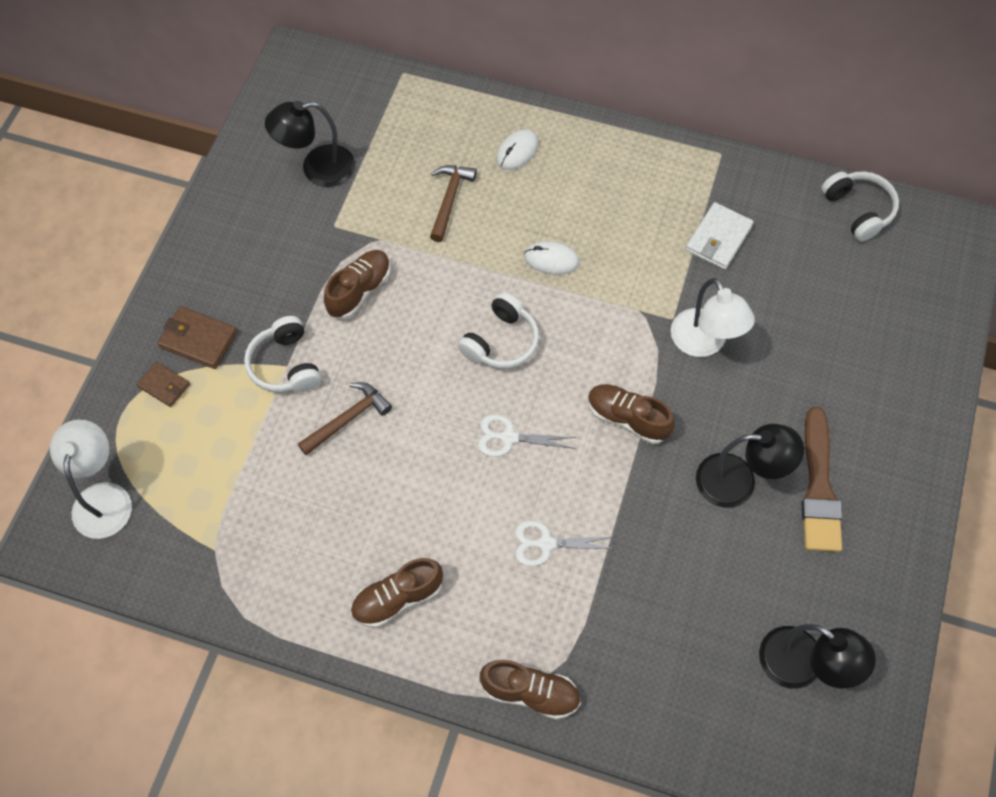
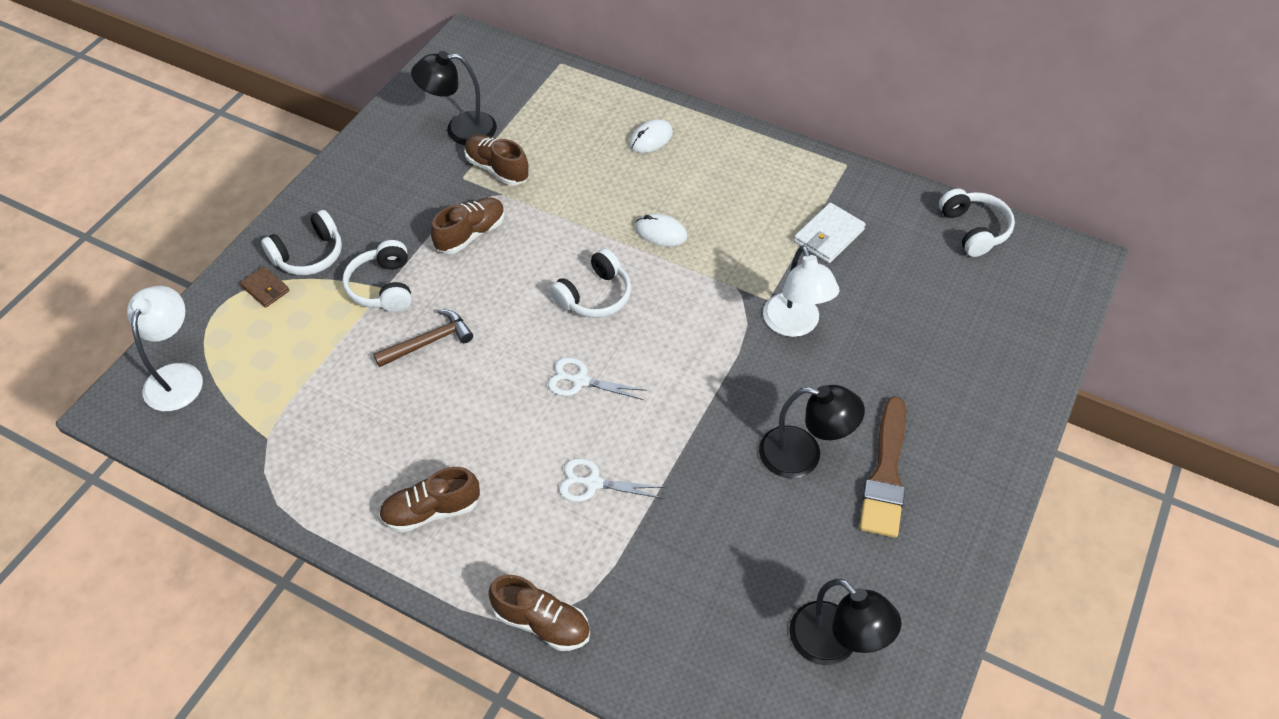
camera: 10 degrees right, 10 degrees down
(198, 340) = (309, 255): brown wallet -> white headphones
(449, 200) = (576, 170): brown hammer -> none
(627, 419) = (702, 381): brown shoe -> brown shoe (497, 169)

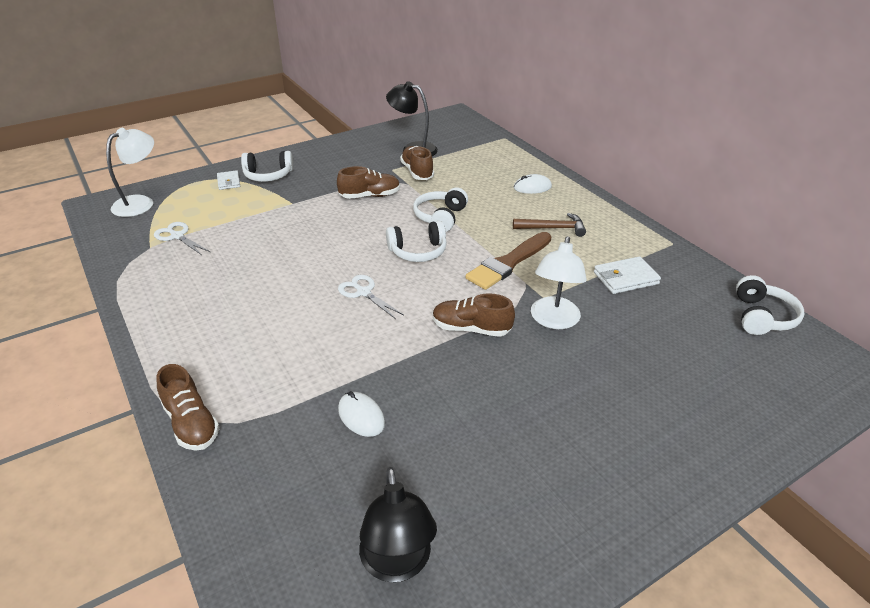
camera: 30 degrees right, 15 degrees down
(265, 288) = (229, 182): brown wallet -> white wallet
(383, 287) = (292, 203): white headphones -> white headphones (440, 217)
(429, 342) = (290, 237): brown hammer -> brown hammer (553, 228)
(431, 510) = (196, 323): brown shoe -> brown shoe (471, 328)
(593, 483) = (313, 354): white scissors -> white scissors (177, 236)
(660, 232) = (496, 235): white mouse -> white mouse (361, 416)
(803, 455) = (490, 406): black lamp -> none
(885, 473) = (553, 451): brown brush -> brown brush (508, 263)

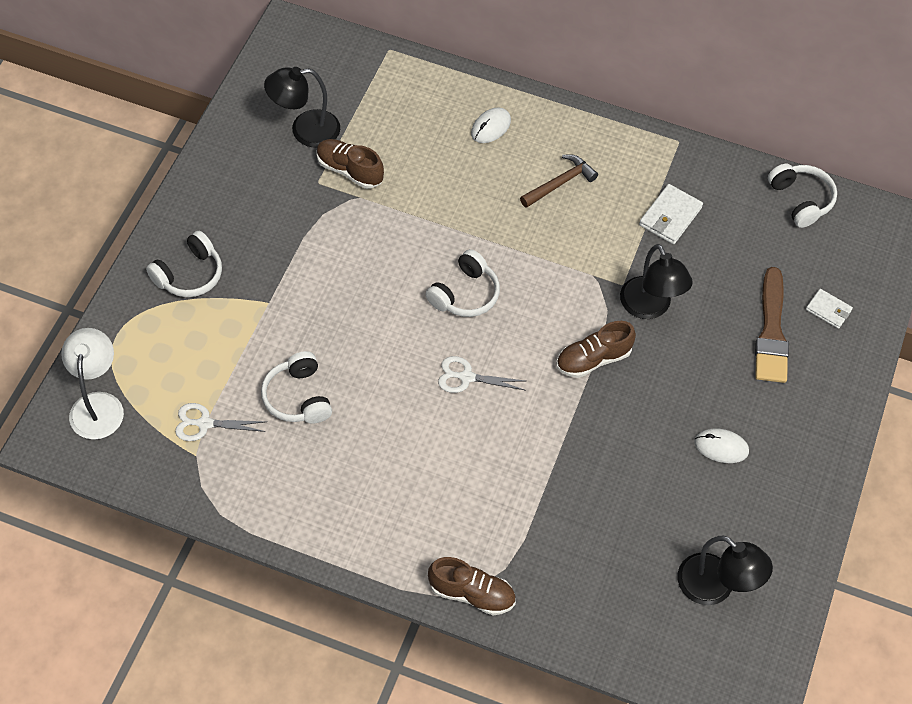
camera: 40 degrees left, 20 degrees up
(229, 182) = (156, 312): white wallet -> white wallet (828, 310)
(361, 416) = (589, 500): white mouse -> white mouse (721, 447)
(370, 196) = (338, 241): brown shoe -> none
(440, 217) = (441, 231): white headphones -> white headphones (298, 397)
(508, 263) = (558, 258): brown brush -> brown brush (771, 331)
(553, 320) = (650, 307): white lamp -> black lamp

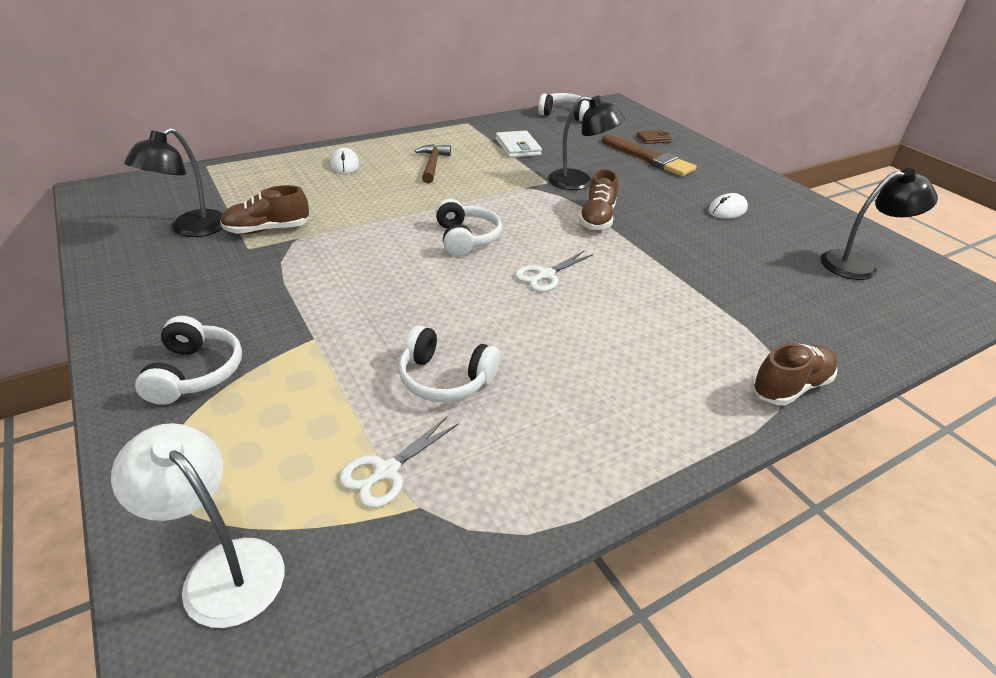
camera: 50 degrees left, 20 degrees down
(828, 310) = (653, 139): white wallet -> brown wallet

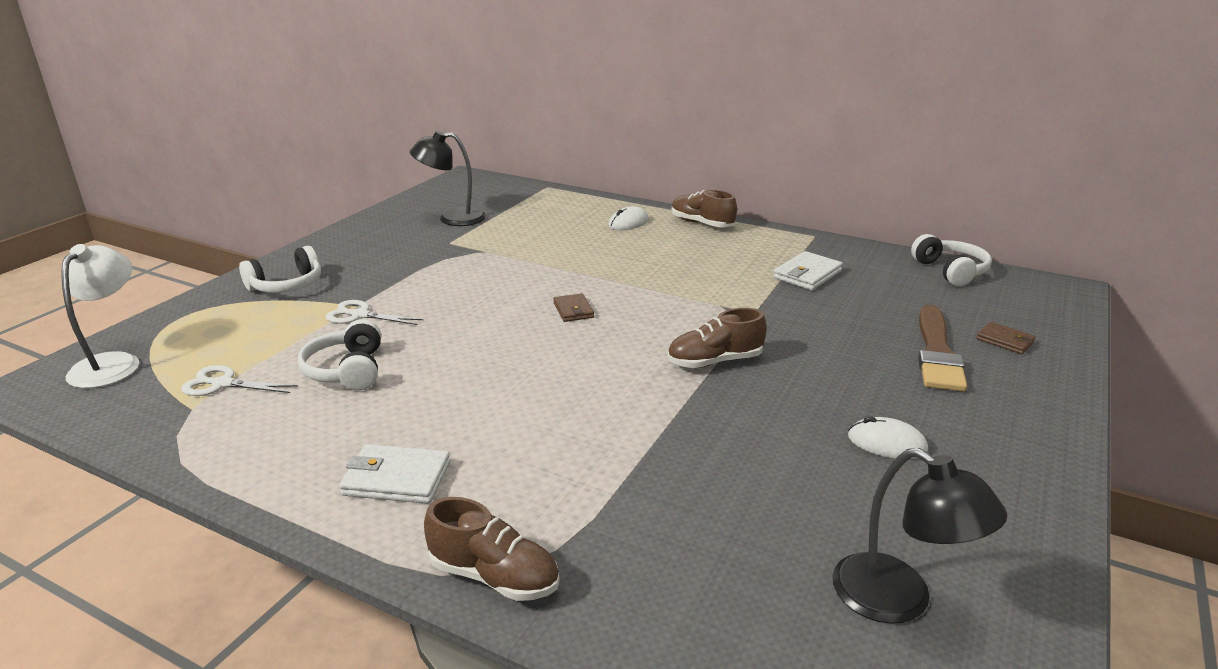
camera: 60 degrees right, 10 degrees down
(267, 229) = (483, 238): brown shoe -> brown shoe (701, 224)
(432, 165) = (691, 252): brown hammer -> none
(465, 238) = (573, 310): white headphones -> brown wallet
(545, 275) = (556, 366): white scissors -> white scissors (360, 315)
(579, 182) = (785, 329): black lamp -> none
(648, 398) = (397, 479): none -> white wallet

